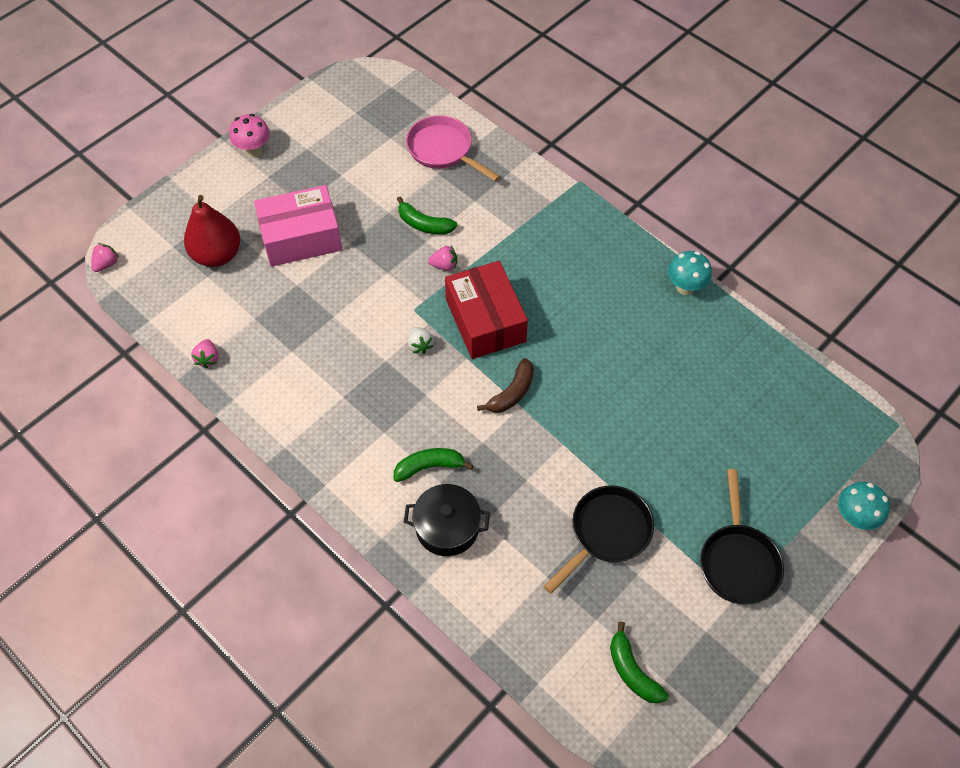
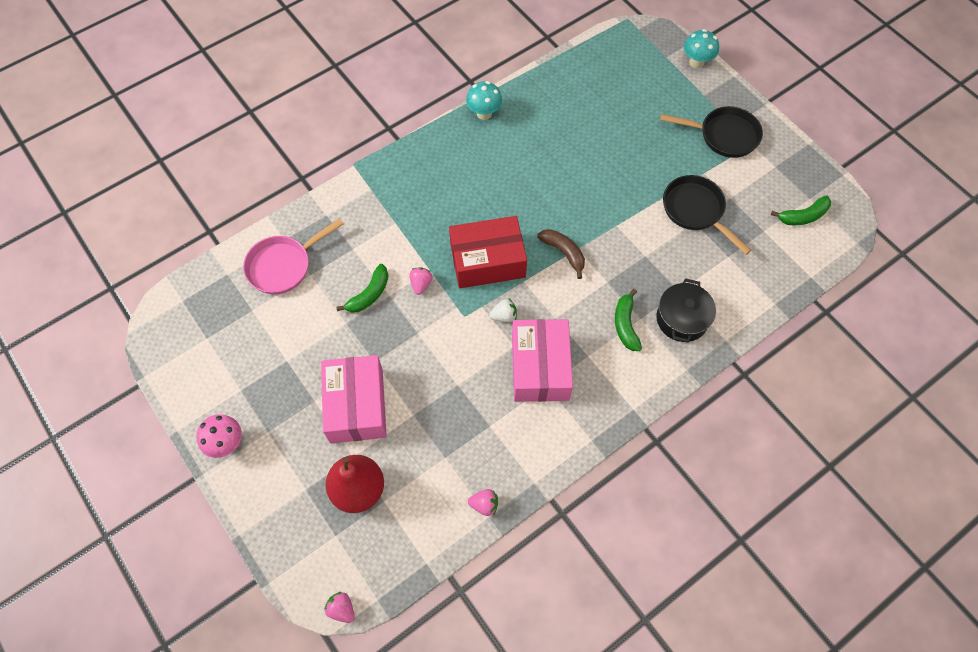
camera: 80 degrees left, 5 degrees up
(363, 387) = (540, 367): none -> pink box

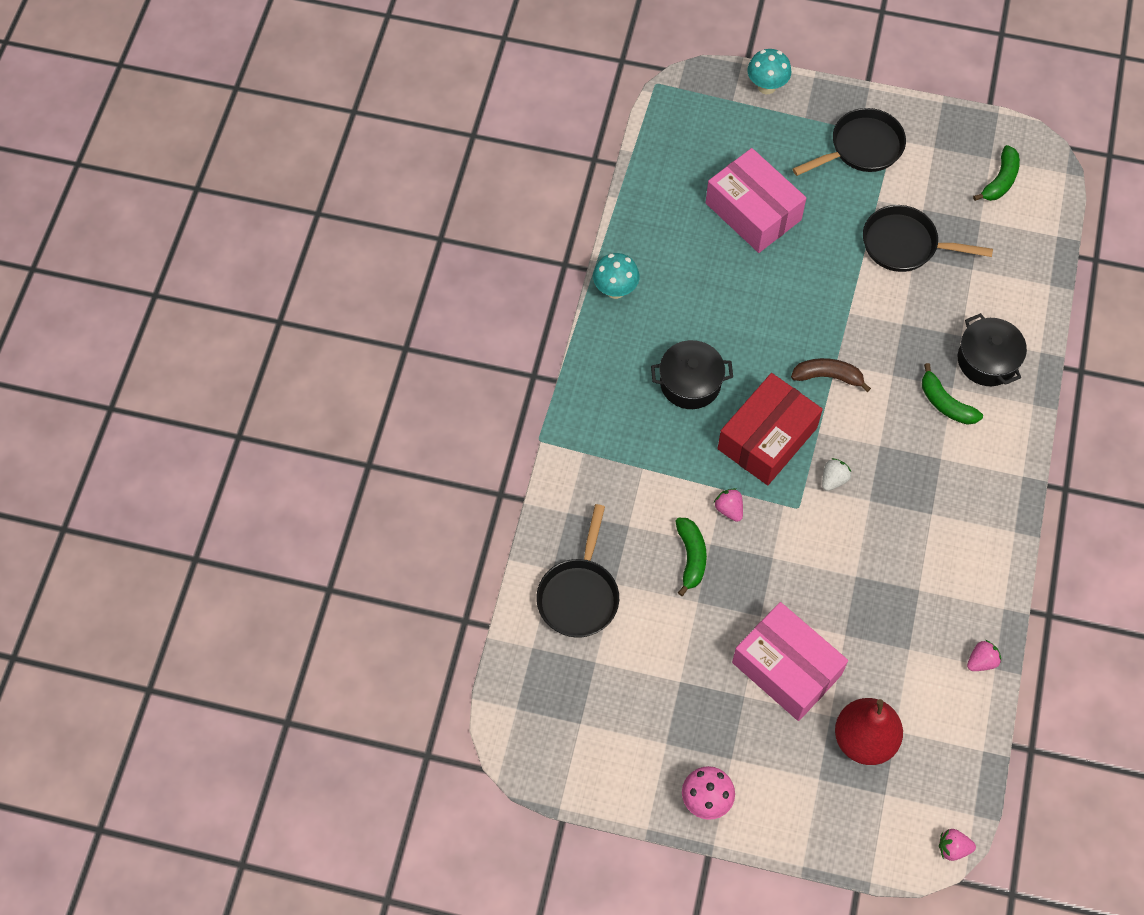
camera: 40 degrees left, 0 degrees up
(283, 266) = (579, 595): pink pan -> black pan
(474, 195) = (690, 383): none -> black pot
(540, 367) = (910, 502): pink box -> pink box (753, 211)

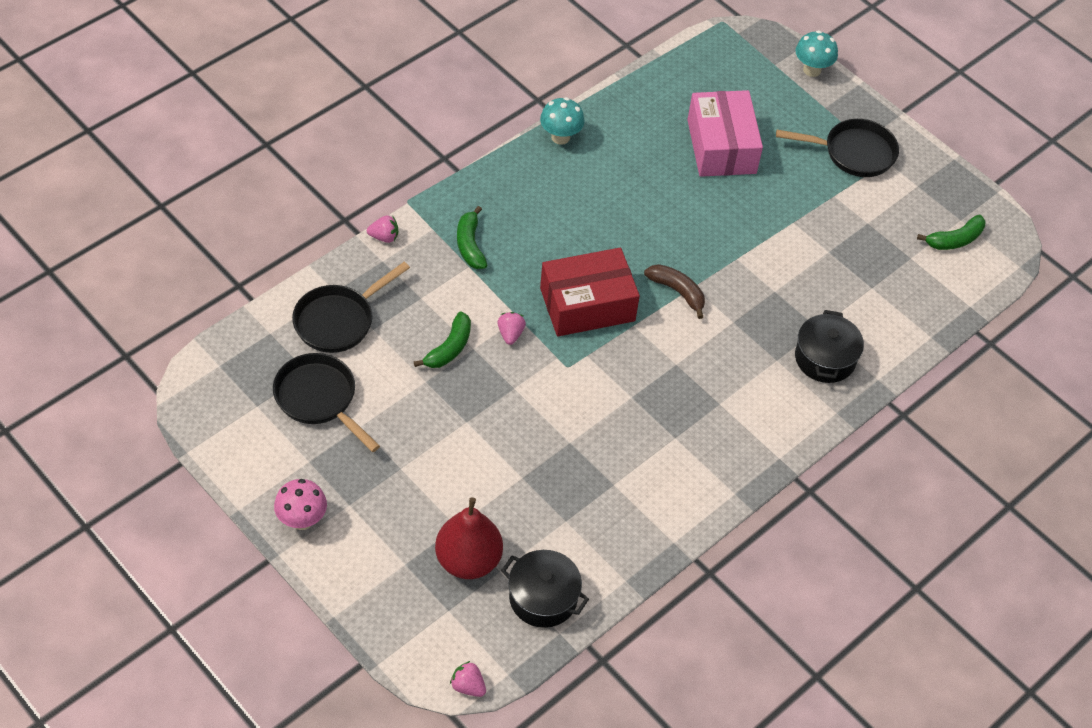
camera: 30 degrees right, 10 degrees down
(690, 383) = (561, 232): black pot -> black pot (543, 598)
(786, 668) = (452, 471): pink box -> none
(833, 479) = (615, 365): white strawberry -> none
(905, 244) = (828, 238): black pan -> black pan (319, 399)
(945, 403) = (760, 367): green banana -> green banana (470, 245)
(981, 661) = (619, 568): pink strawberry -> pink strawberry (384, 237)

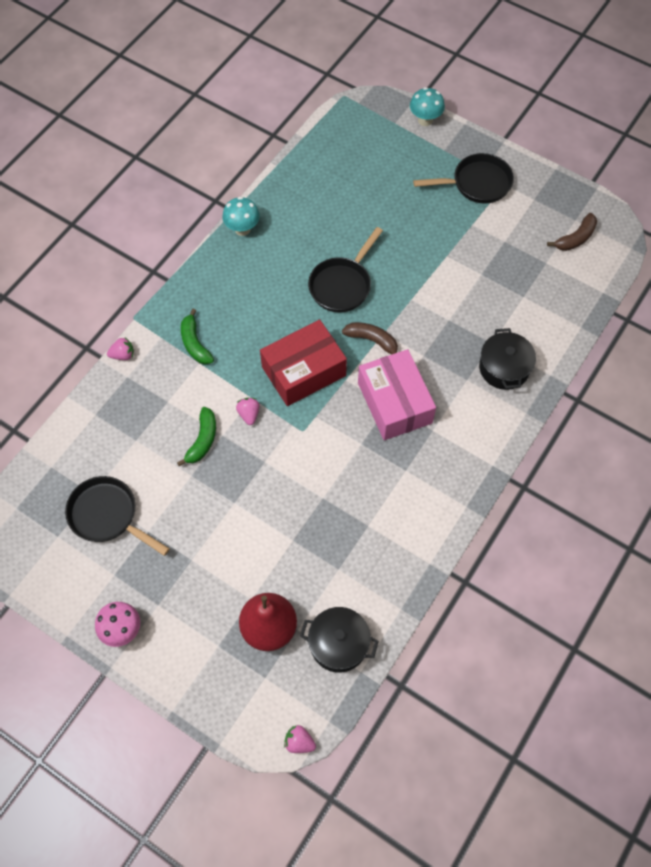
camera: 10 degrees left, 10 degrees up
(338, 320) = (105, 440): black pan -> black pan (342, 285)
(721, 146) = (372, 204): pink box -> pink box (394, 403)
(955, 240) = (575, 238): green banana -> brown banana

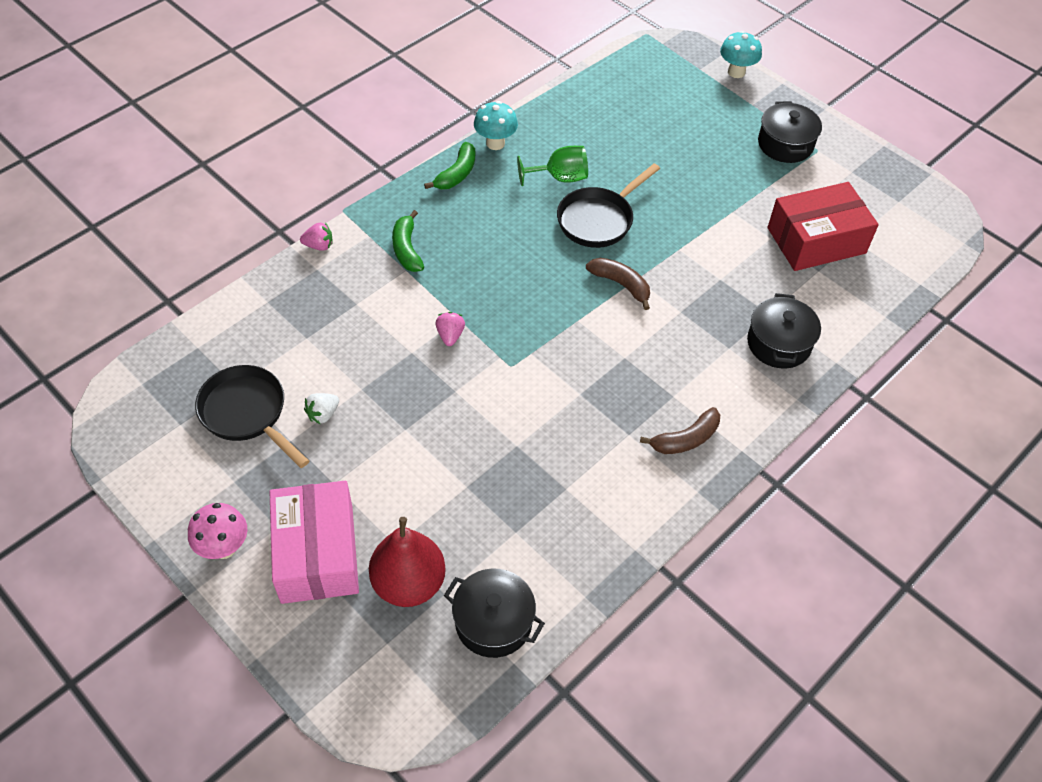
camera: 10 degrees right, 10 degrees down
(167, 503) = (323, 414): none -> white strawberry
(202, 440) = (386, 353): green banana -> green banana (457, 174)
(299, 742) = (410, 734): pink strawberry -> none
(302, 252) = (560, 178): none -> green goblet
(303, 371) = (529, 302): red box -> red box (816, 240)
(394, 403) = (632, 356): pink box -> pink box (317, 553)
(477, 183) = (785, 144): black pan -> black pot
(575, 238) = (895, 220): brown banana -> brown banana (685, 439)

